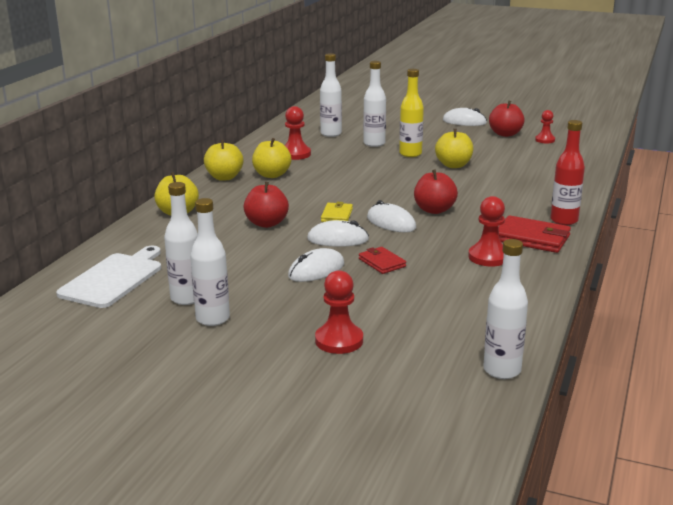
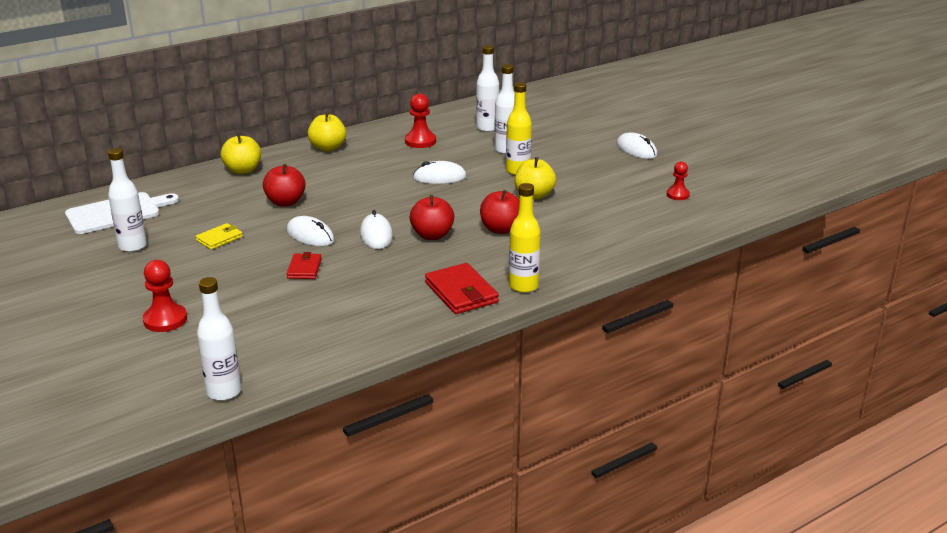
camera: 35 degrees right, 5 degrees up
(213, 319) = (121, 269): white bottle -> none
(272, 175) = (366, 157): yellow apple -> none
(316, 270) = (249, 257): white mouse -> white mouse (439, 177)
(337, 215) = (348, 213): yellow wallet -> yellow wallet (219, 238)
(488, 257) = (392, 296): red pawn -> none
(505, 134) = (650, 176): red apple -> red apple (501, 229)
(564, 220) = (523, 286): red bottle -> yellow bottle

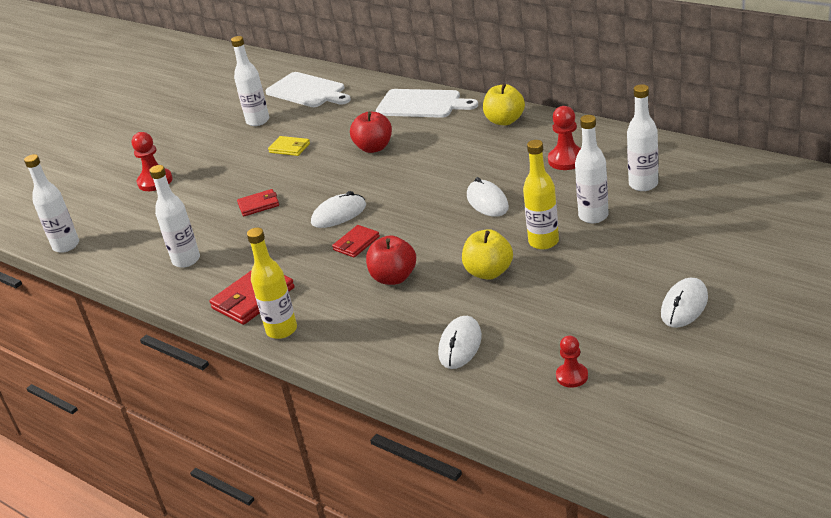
camera: 75 degrees right, 5 degrees up
(243, 170) = (422, 104): yellow apple -> white cutting board
(310, 235) = (319, 184): white mouse -> white mouse (460, 345)
(354, 318) = (186, 260): none -> white bottle
(432, 235) = (356, 243): red apple -> red wallet

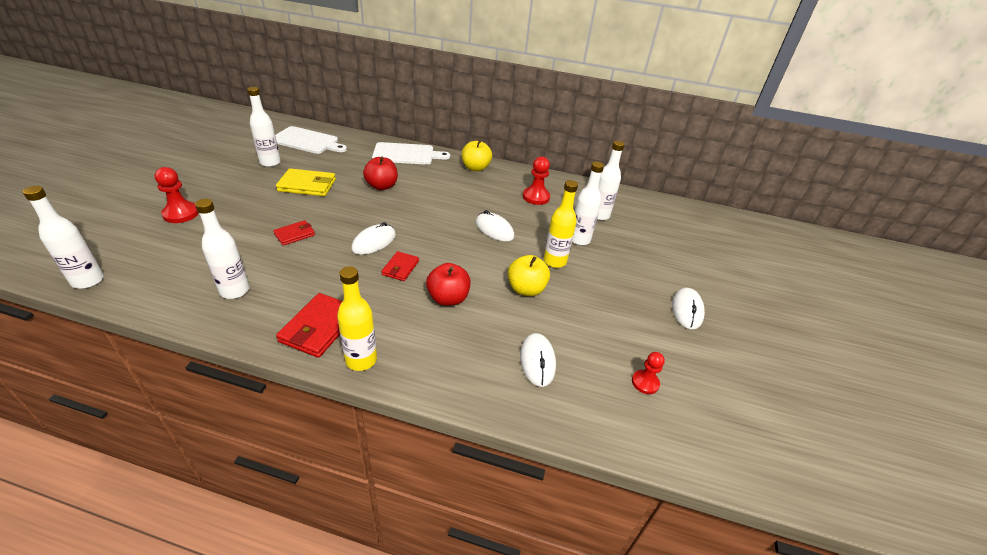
camera: 30 degrees left, 5 degrees up
(289, 148) = (307, 185): yellow wallet -> yellow wallet, size x1.66

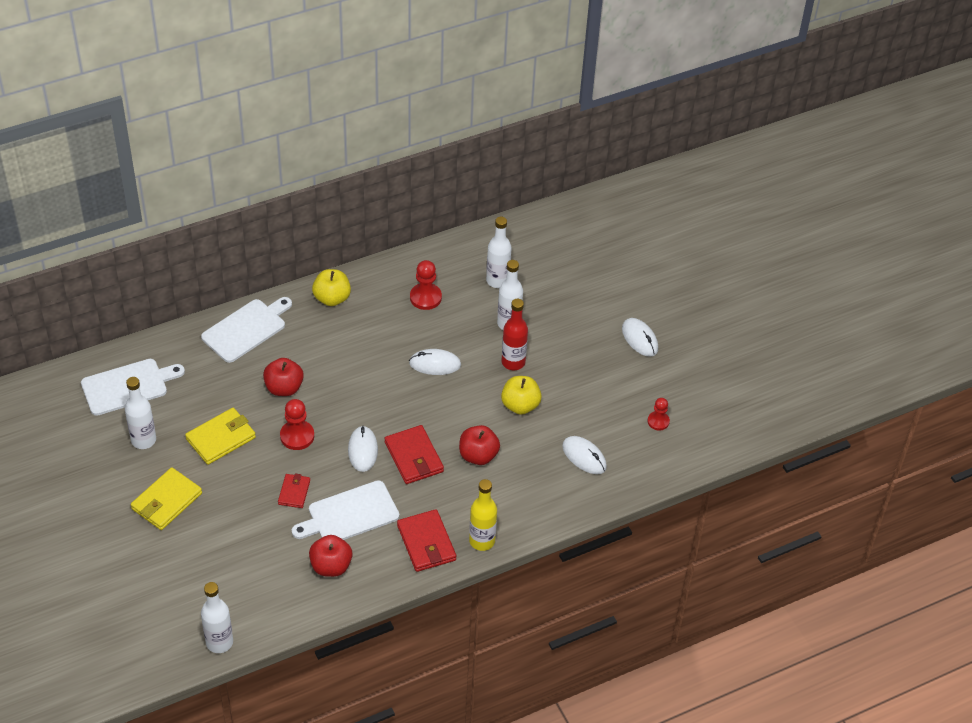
camera: 40 degrees left, 10 degrees up
(181, 214) = (173, 547): red pawn -> red pawn (297, 436)
(225, 192) = (166, 501): none -> yellow wallet
(235, 291) = (331, 566): white bottle -> red apple
(303, 270) = (350, 514): none -> white cutting board
(400, 268) = (414, 457): red wallet -> red wallet, size x1.66
(555, 261) = (513, 362): yellow bottle -> red bottle

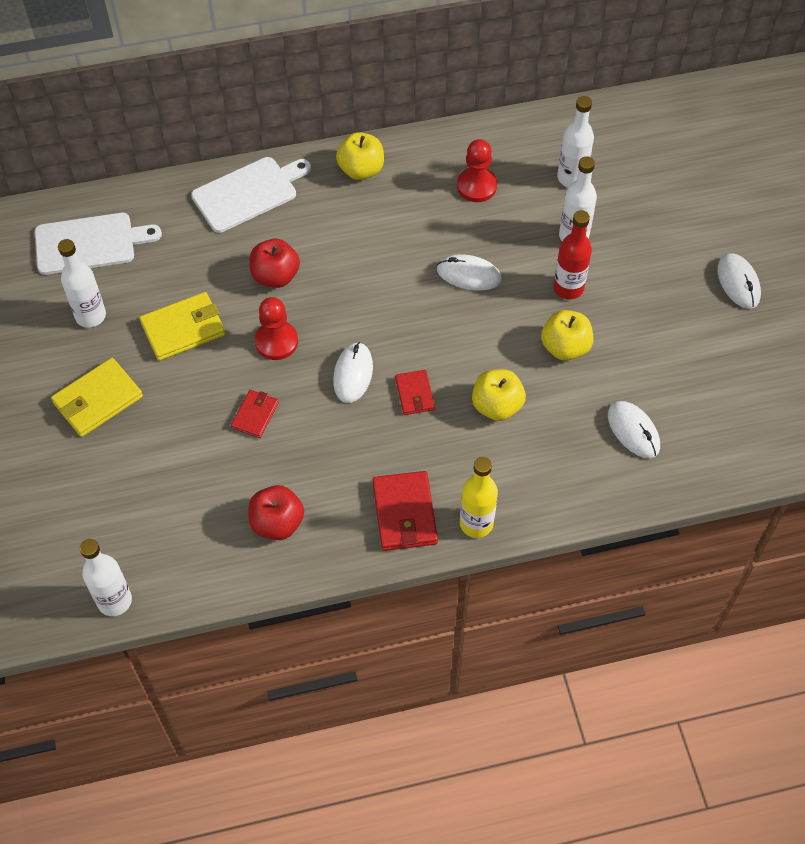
camera: 15 degrees right, 10 degrees up
(350, 514) = (317, 457): white cutting board -> none
(414, 457) = (414, 394): red wallet -> red wallet, size x0.60
(478, 455) = (497, 406): red apple -> yellow apple
(658, 421) = (740, 399): red pawn -> none

